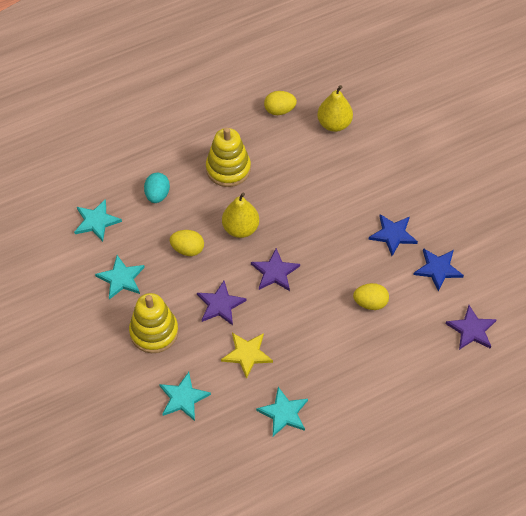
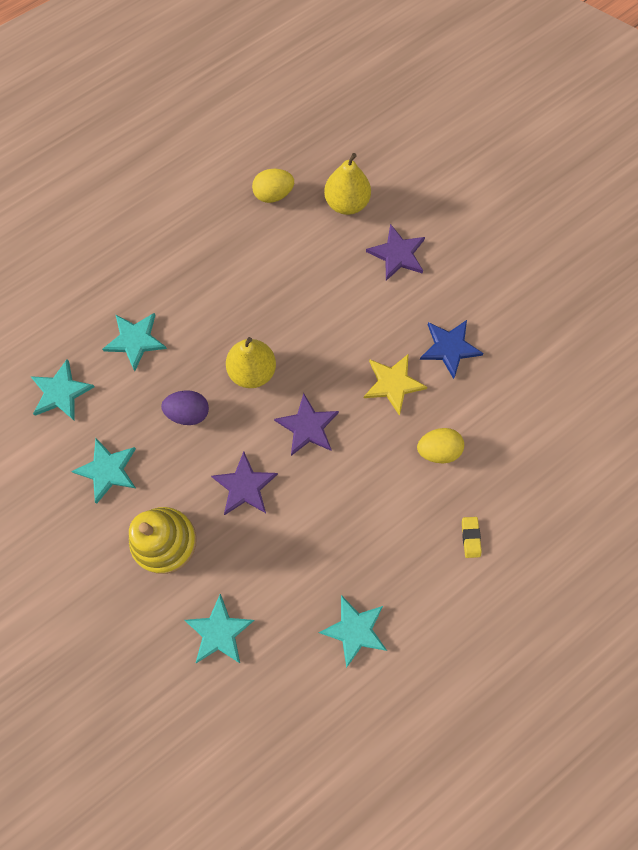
camera: 10 degrees left, 15 degrees up
(157, 195) = (135, 340): turquoise egg -> turquoise star
(187, 249) = (188, 413): yellow egg -> purple egg
(228, 169) = (221, 288): yellow stacking toy -> none
(247, 354) = (292, 552): yellow star -> yellow star (393, 384)
(383, 365) = (470, 537): none -> yellow eraser
(438, 269) = (515, 387): blue star -> none
(471, 330) = (573, 466): purple star -> purple star (397, 254)

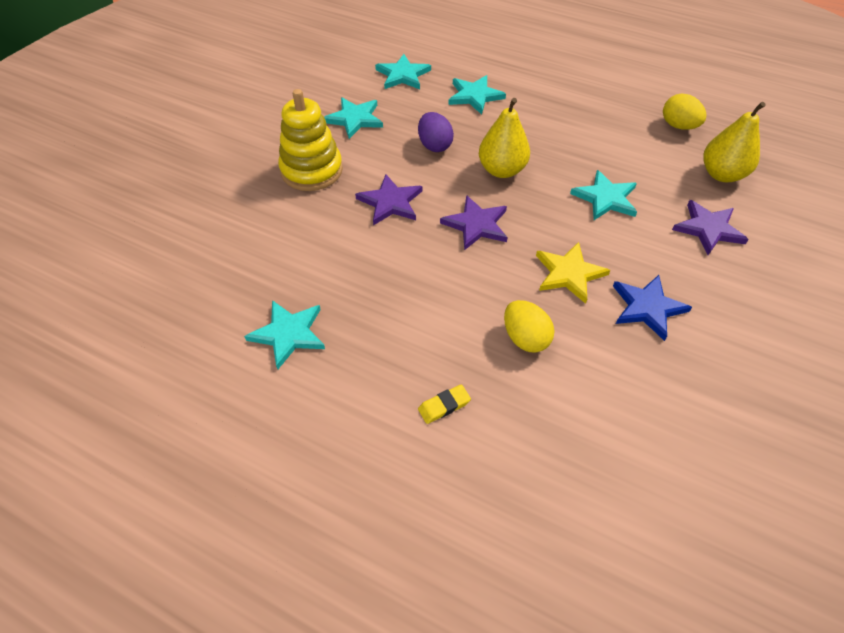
camera: 65 degrees right, 20 degrees down
(219, 631) = (245, 232): turquoise star -> turquoise star (605, 198)

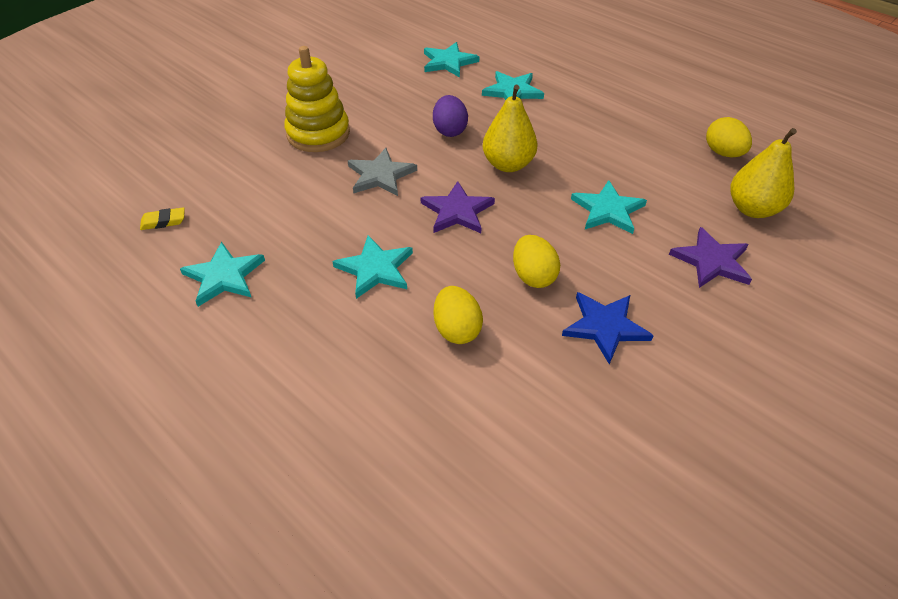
camera: 15 degrees right, 5 degrees down
(354, 119) = (382, 94): turquoise star -> turquoise star (375, 269)
(390, 202) = (380, 175): purple star -> grey star
(444, 406) = (342, 376): yellow eraser -> yellow eraser (163, 221)
(569, 273) = (533, 276): yellow star -> yellow egg

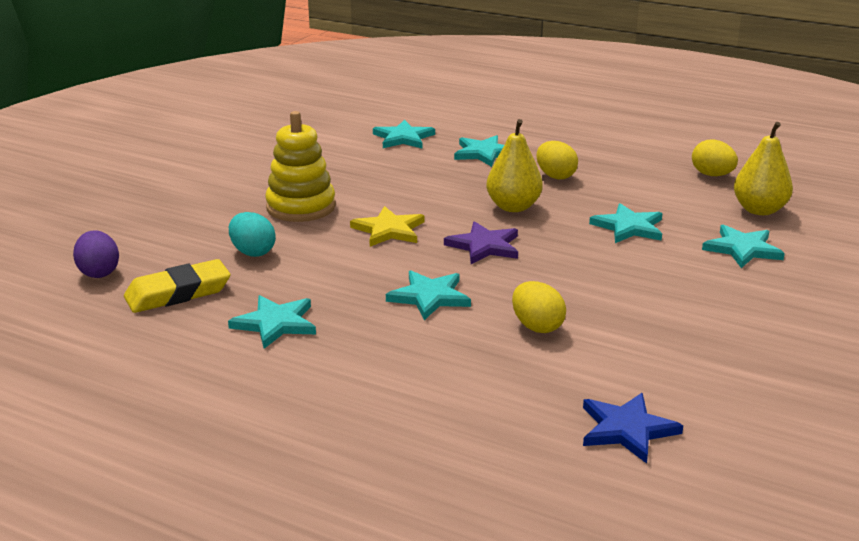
camera: 15 degrees left, 20 degrees down
(163, 221) = (178, 293): yellow eraser -> yellow eraser, size x2.05
(250, 182) = (253, 252): none -> turquoise egg
(380, 175) = (389, 230): grey star -> yellow star
(450, 130) = (438, 189): purple egg -> purple egg (99, 272)
(533, 276) = (586, 281): yellow egg -> yellow egg (555, 176)
(605, 327) = (672, 305): blue star -> blue star (626, 429)
(711, 261) = (742, 249): purple star -> turquoise star

